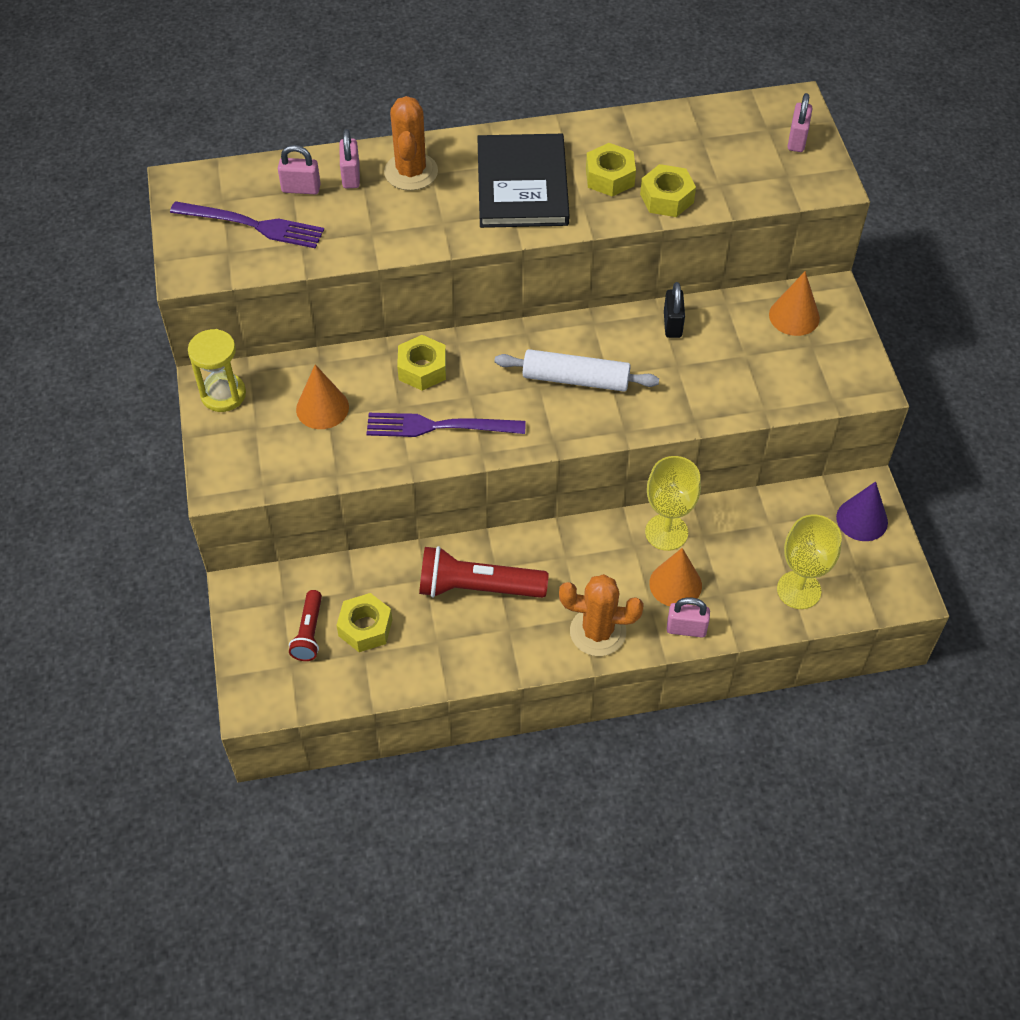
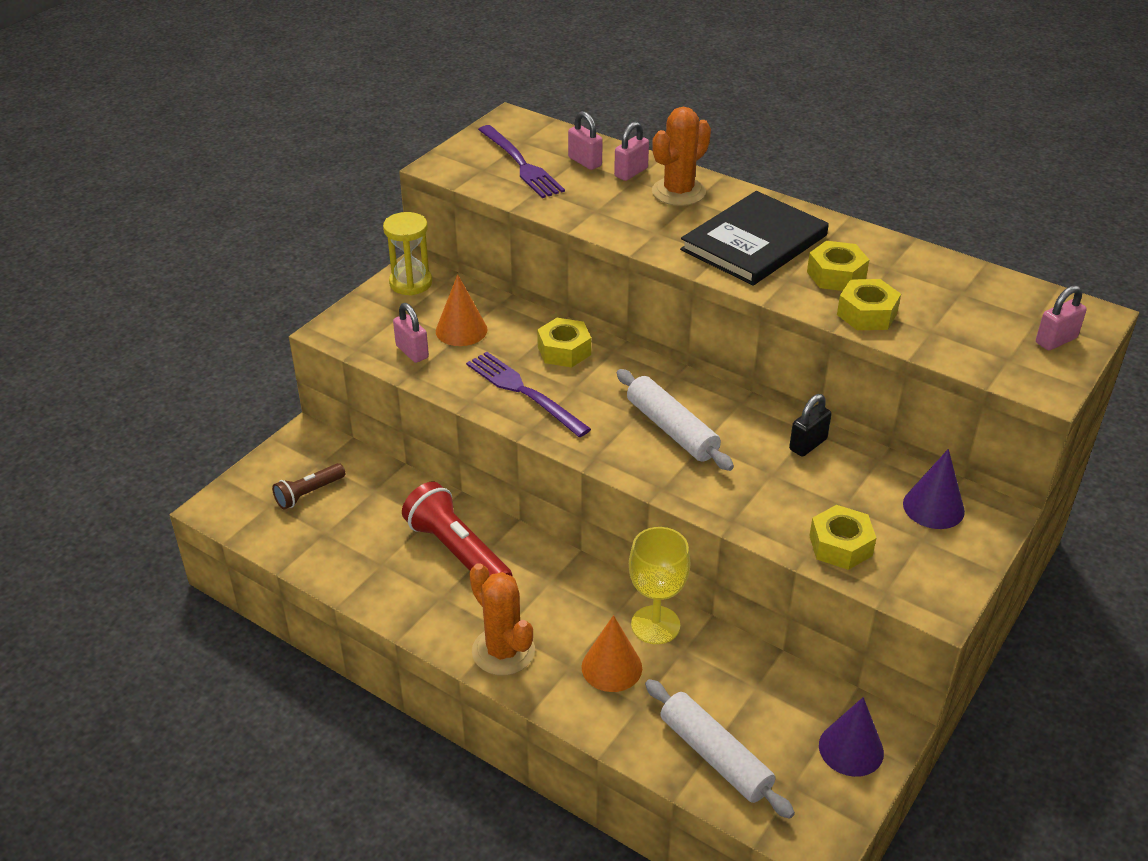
camera: 45 degrees right, 15 degrees down
(309, 633) = (309, 493): red flashlight -> brown flashlight
(365, 628) = (347, 518): yellow nut -> yellow nut (840, 545)
(686, 629) = (576, 706): pink padlock -> pink padlock (412, 352)
(794, 316) = (933, 507): orange cone -> purple cone
(799, 590) = (715, 756): yellow goblet -> white rolling pin

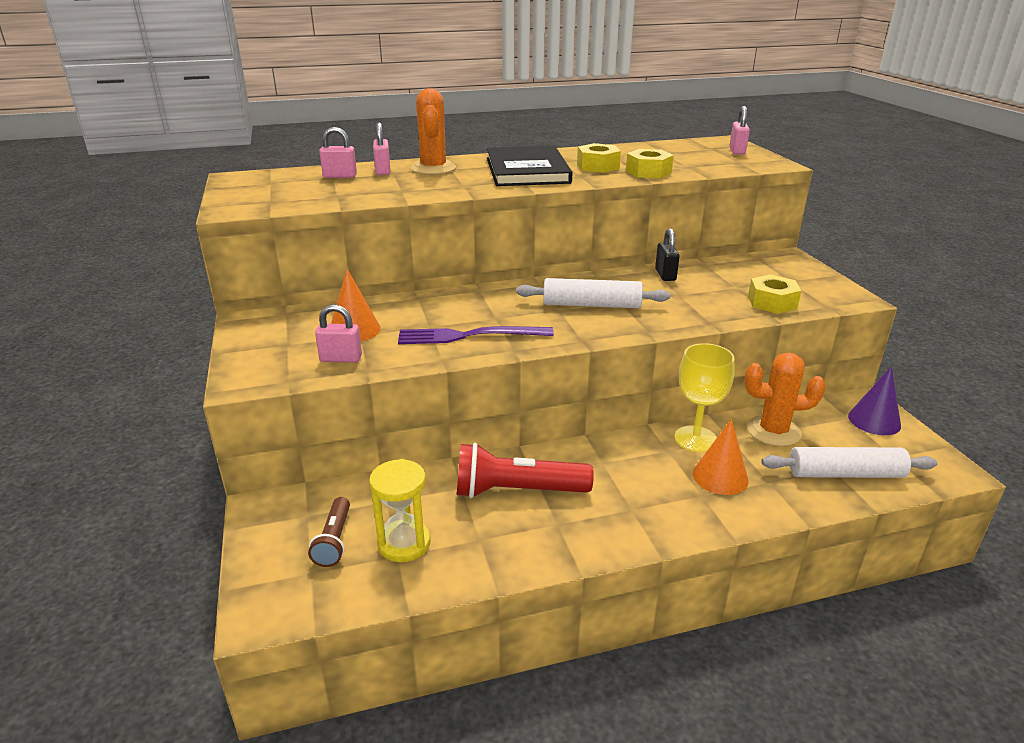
camera: 50 degrees left, 10 degrees down
(411, 283) = (258, 326): yellow hourglass -> yellow hourglass (404, 543)
(503, 651) = (654, 520): orange cactus -> orange cactus (773, 431)
(520, 164) = (294, 190): purple fork -> none
(564, 351) = (449, 305): yellow nut -> none
(933, 507) = (765, 267): purple cone -> none

